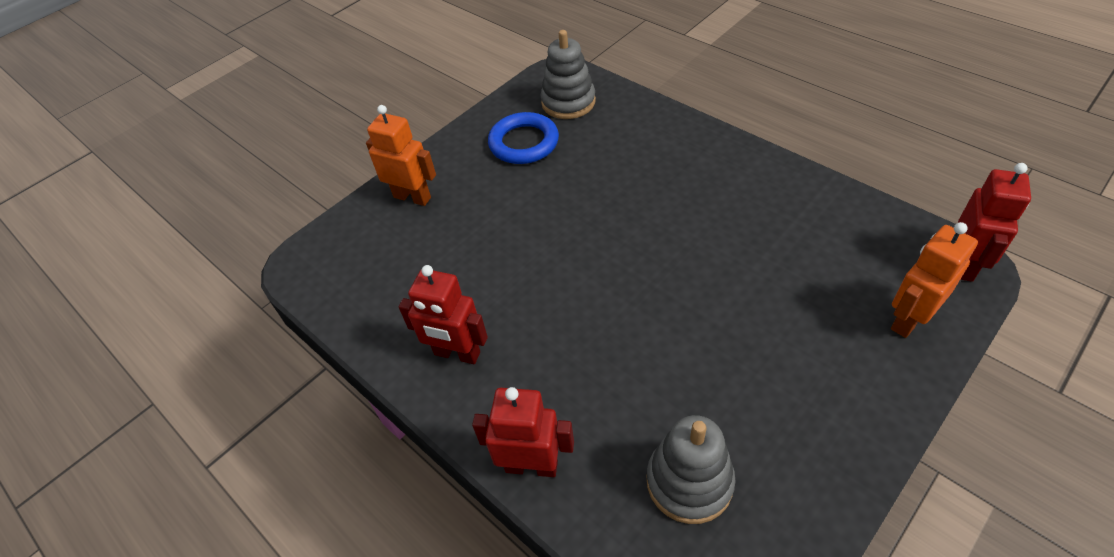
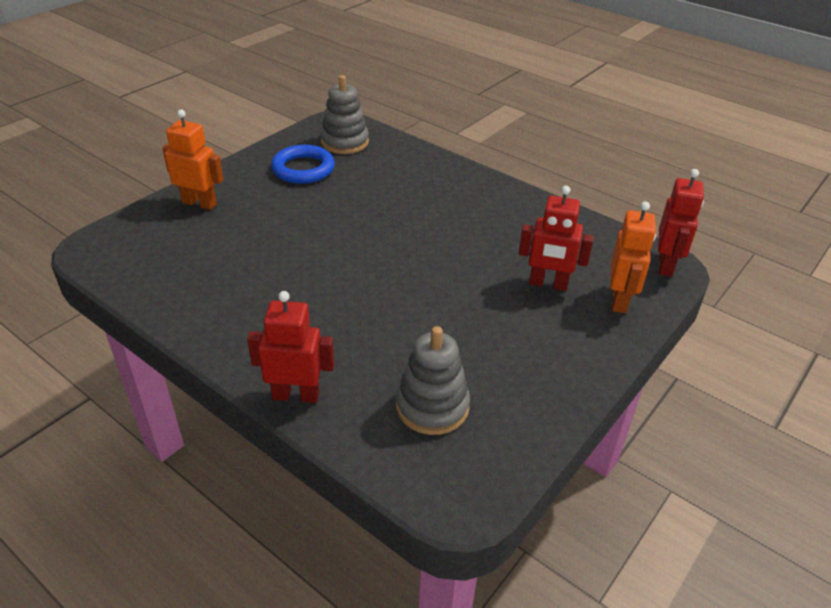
camera: 10 degrees left, 10 degrees down
(457, 354) = (233, 316): red robot -> red robot (548, 284)
(908, 319) = (619, 300): orange robot -> orange robot turned 150 degrees clockwise

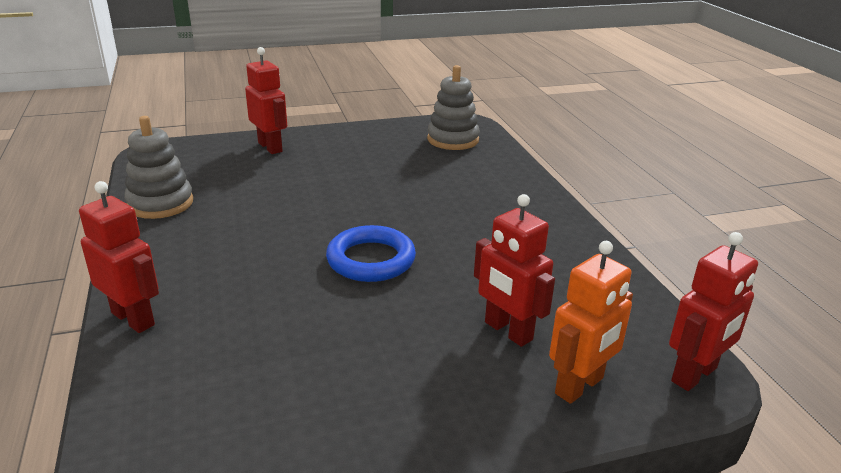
camera: 35 degrees right, 10 degrees down
(199, 203) = (270, 147): orange robot -> red robot
(303, 169) = (388, 148): blue ring -> blue ring (371, 259)
(432, 406) = (229, 390): grey stacking toy -> grey stacking toy (160, 203)

